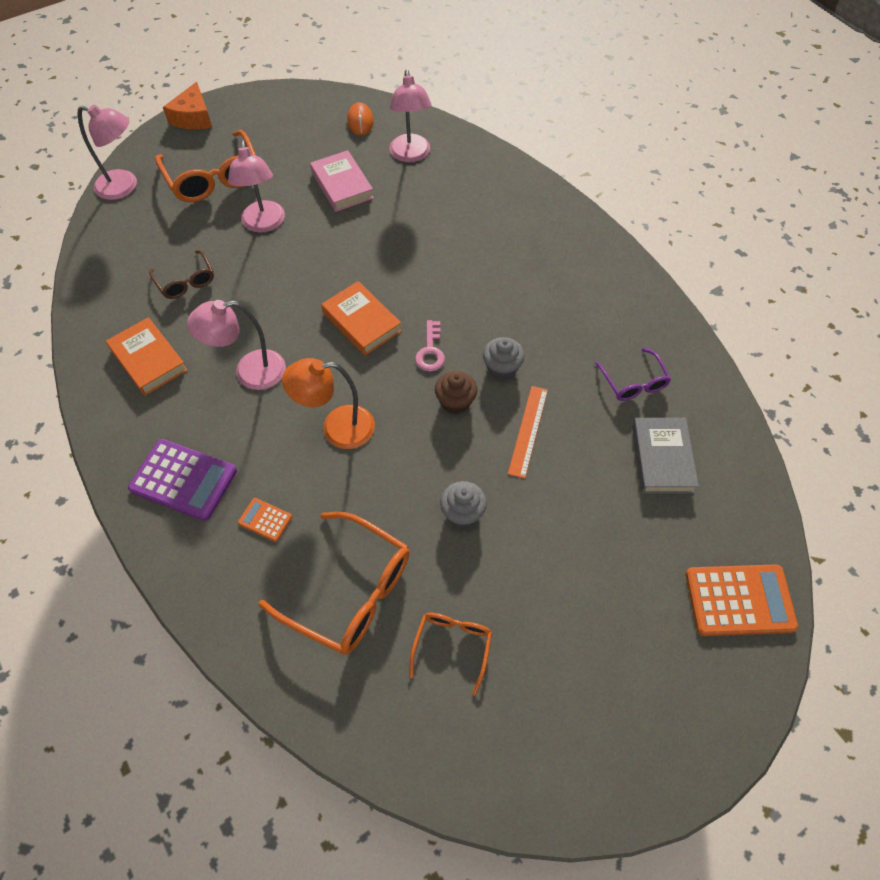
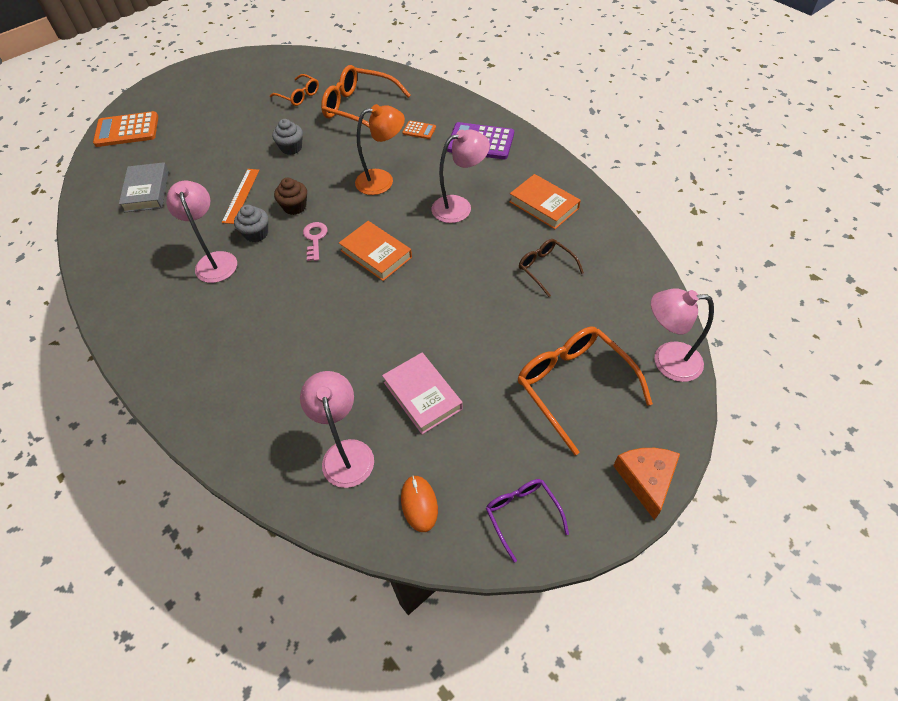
camera: 175 degrees right, 5 degrees down
(264, 224) = (494, 335): pink lamp -> pink lamp (215, 260)
(452, 646) = (299, 95): orange glasses -> orange glasses turned 60 degrees counterclockwise
(633, 382) = (150, 236): purple glasses -> purple glasses (522, 515)

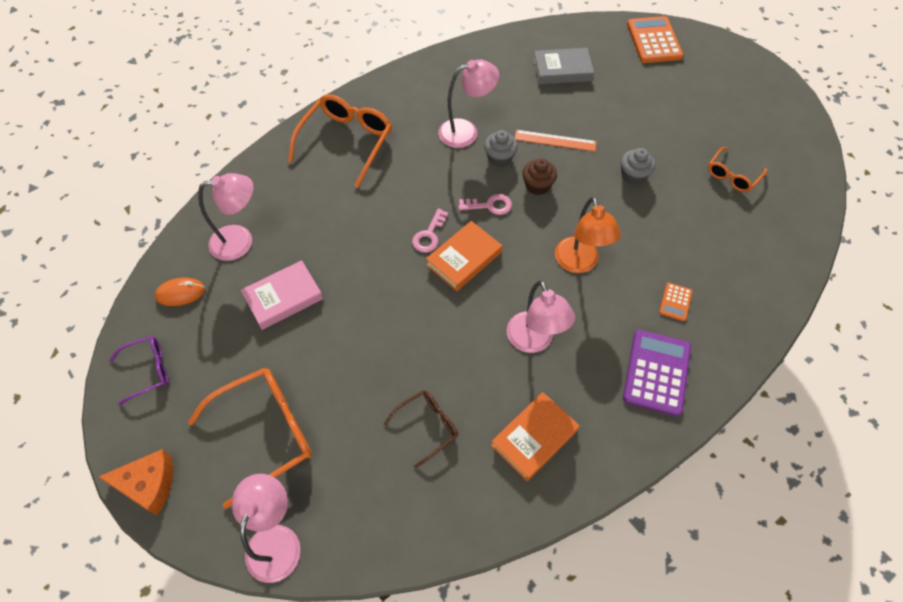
camera: 90 degrees right, 5 degrees up
(347, 281) = (429, 235): none -> pink key
(359, 108) = (714, 237): orange glasses -> orange glasses (346, 142)

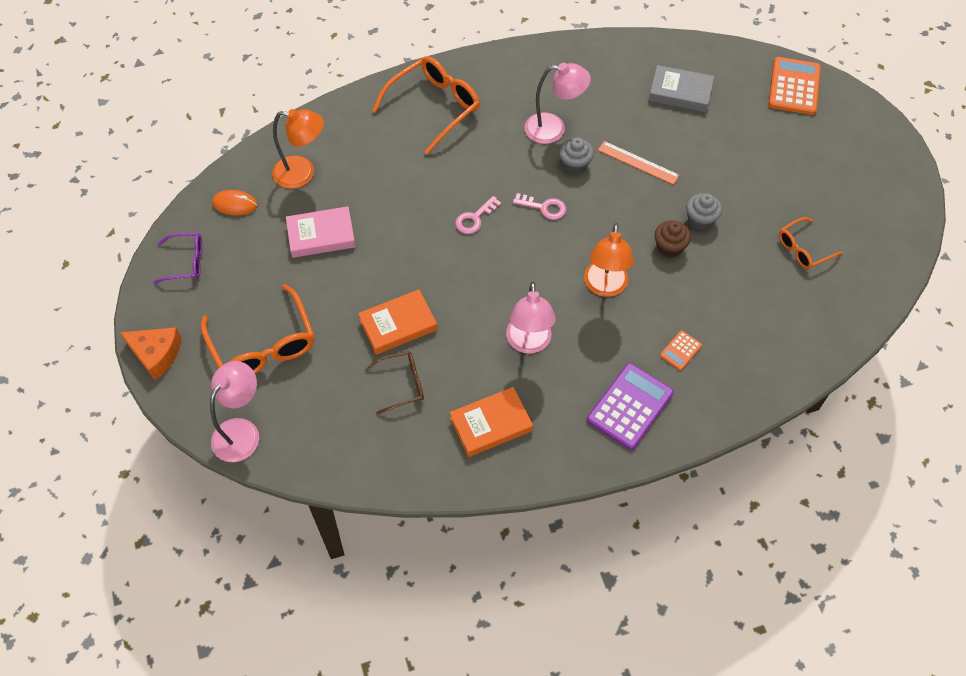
camera: 20 degrees right, 0 degrees up
(240, 241) = (302, 173): pink lamp -> orange lamp
(265, 433) = (263, 345): orange glasses -> orange glasses turned 75 degrees clockwise
(464, 259) = (497, 250): orange book -> orange book (398, 325)
(537, 185) = (599, 202): brown cupcake -> brown cupcake (669, 247)

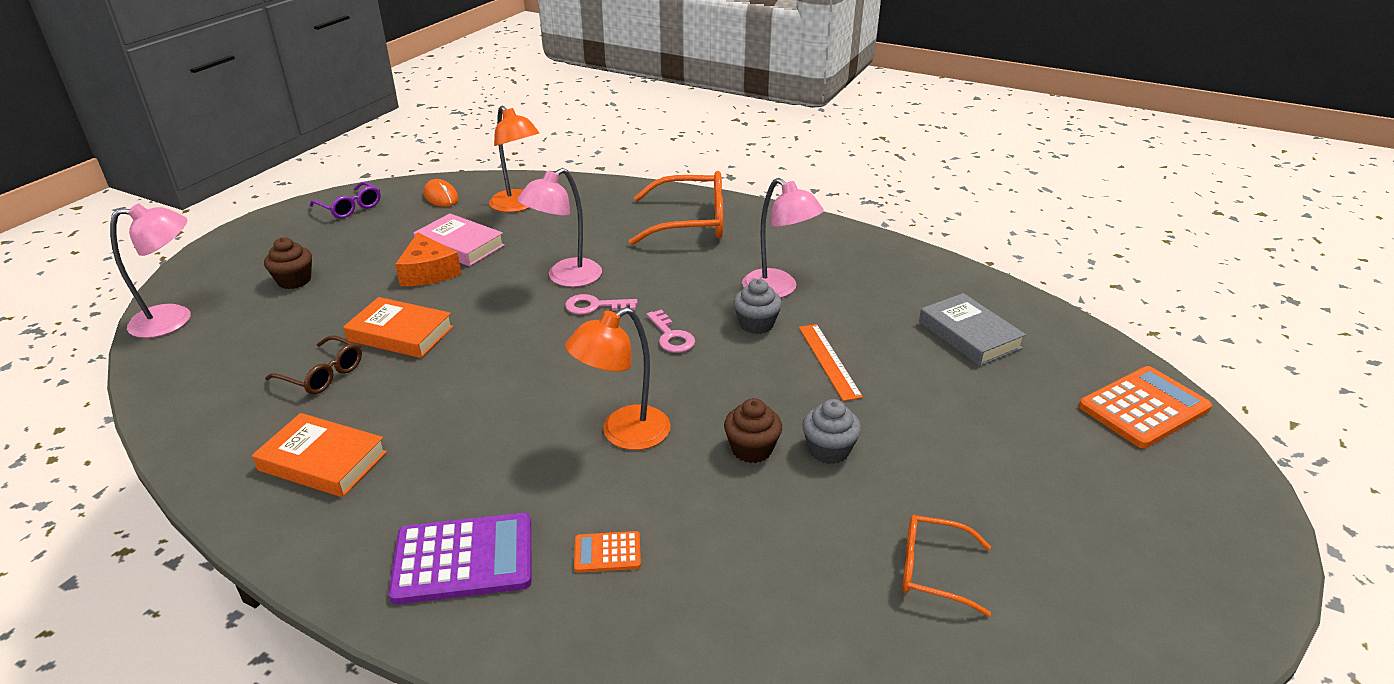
camera: 45 degrees right, 25 degrees down
(156, 354) = (231, 242): orange cheese -> orange cheese (428, 272)
(263, 345) = (294, 280): orange glasses -> brown cupcake
(529, 343) = (473, 425): pink lamp -> pink lamp (565, 278)

